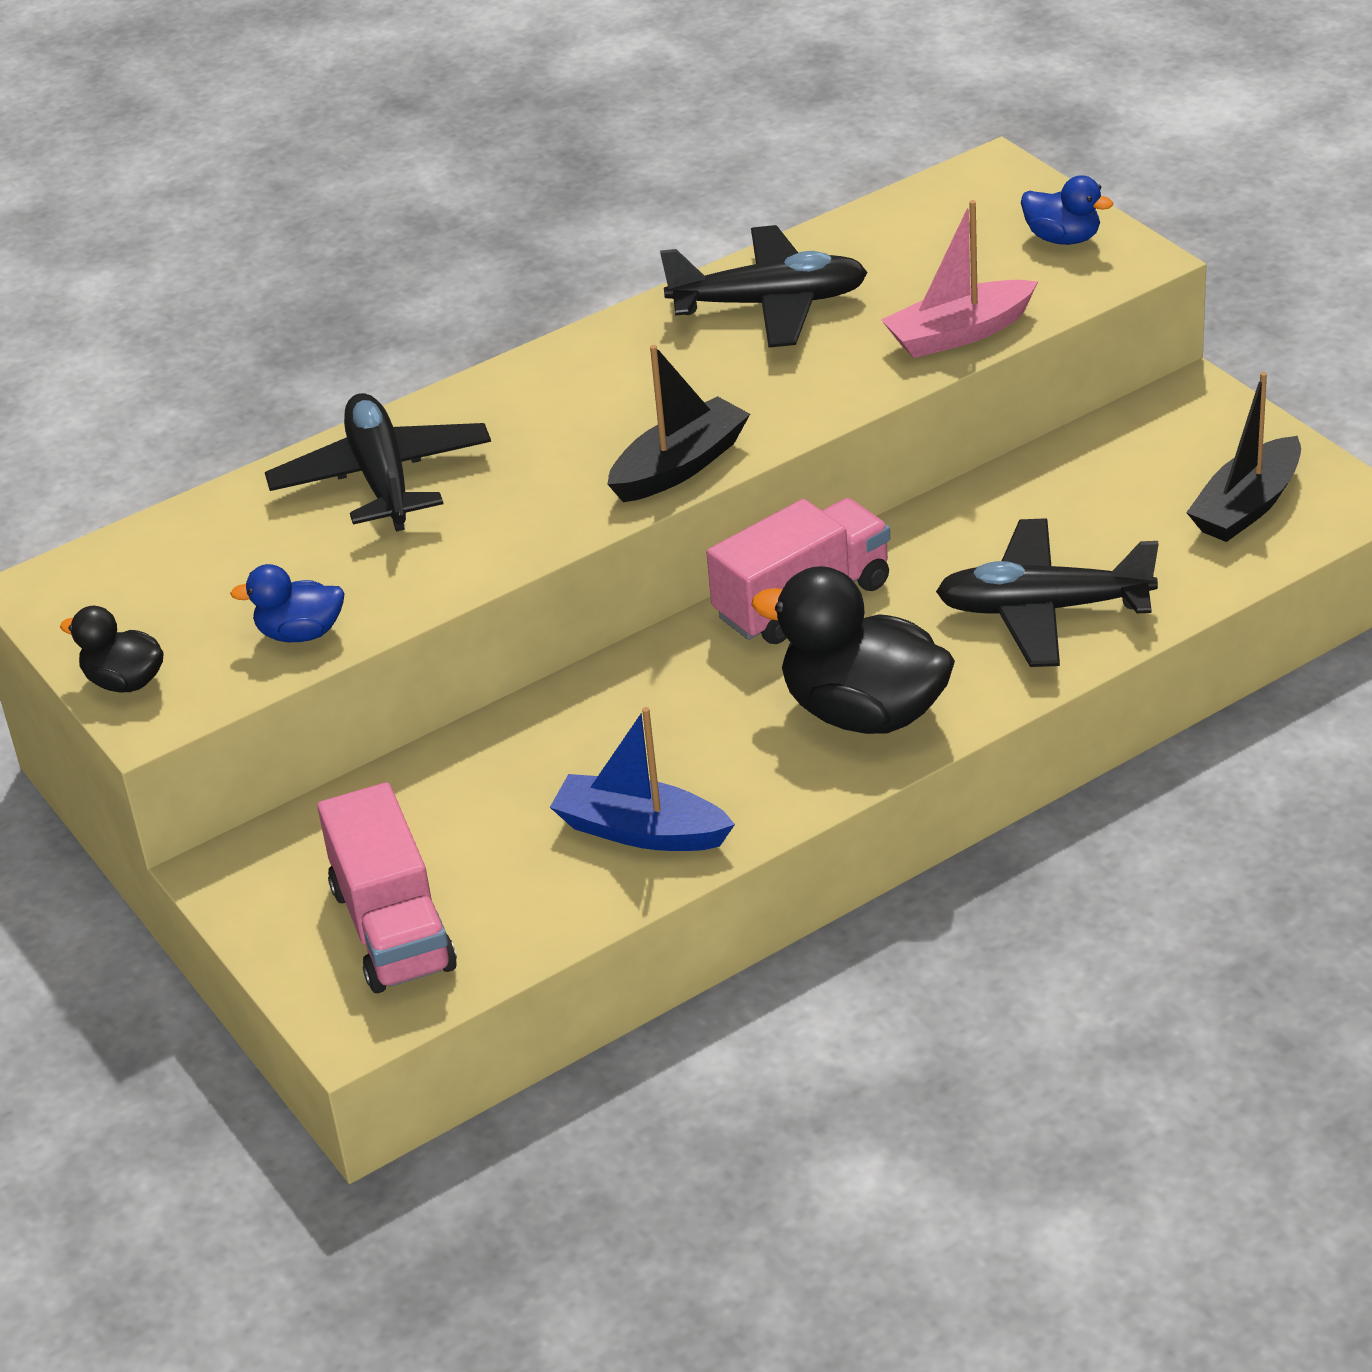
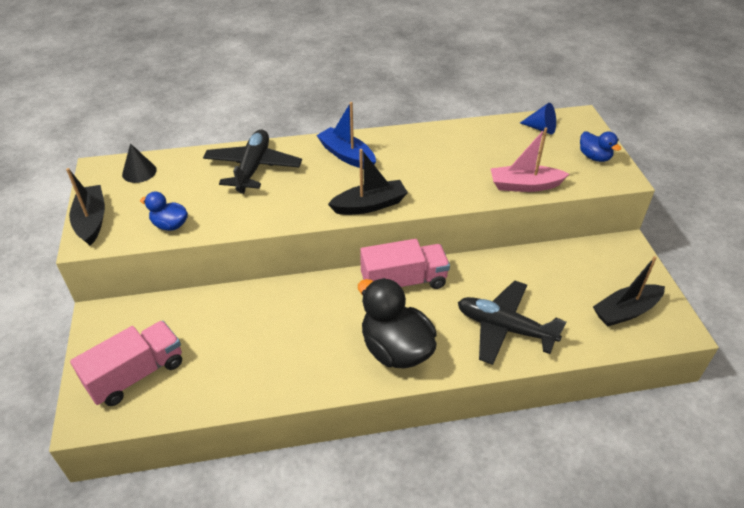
camera: 20 degrees right, 5 degrees up
(124, 682) = (91, 221): black duck -> black boat
(138, 565) = (139, 172): none -> black cone
(393, 928) = (136, 374): pink truck -> pink truck turned 135 degrees counterclockwise
(641, 831) = (265, 370): blue boat -> blue boat (346, 155)
(769, 304) = (453, 145): black plane -> none
(927, 216) = (541, 128): none -> blue cone

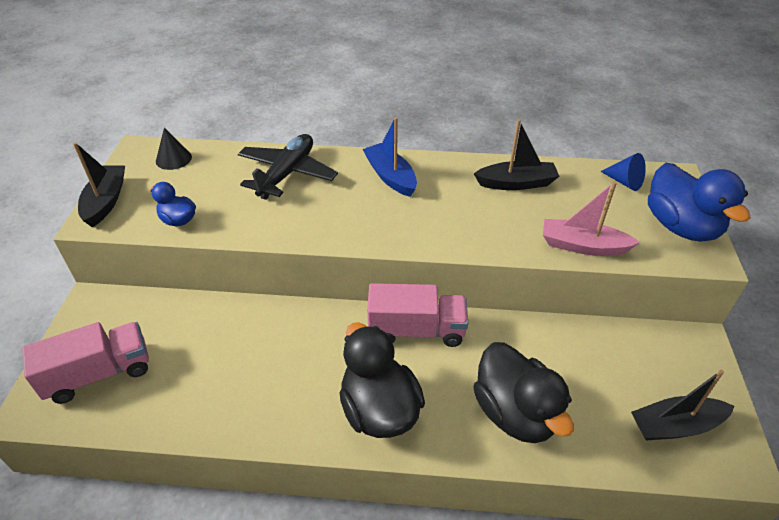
camera: 15 degrees right, 0 degrees up
(370, 205) = (394, 237): black boat -> black boat (516, 183)
(504, 328) = (515, 413): black plane -> black duck
(594, 157) = (680, 226): blue duck -> blue duck, size x1.94

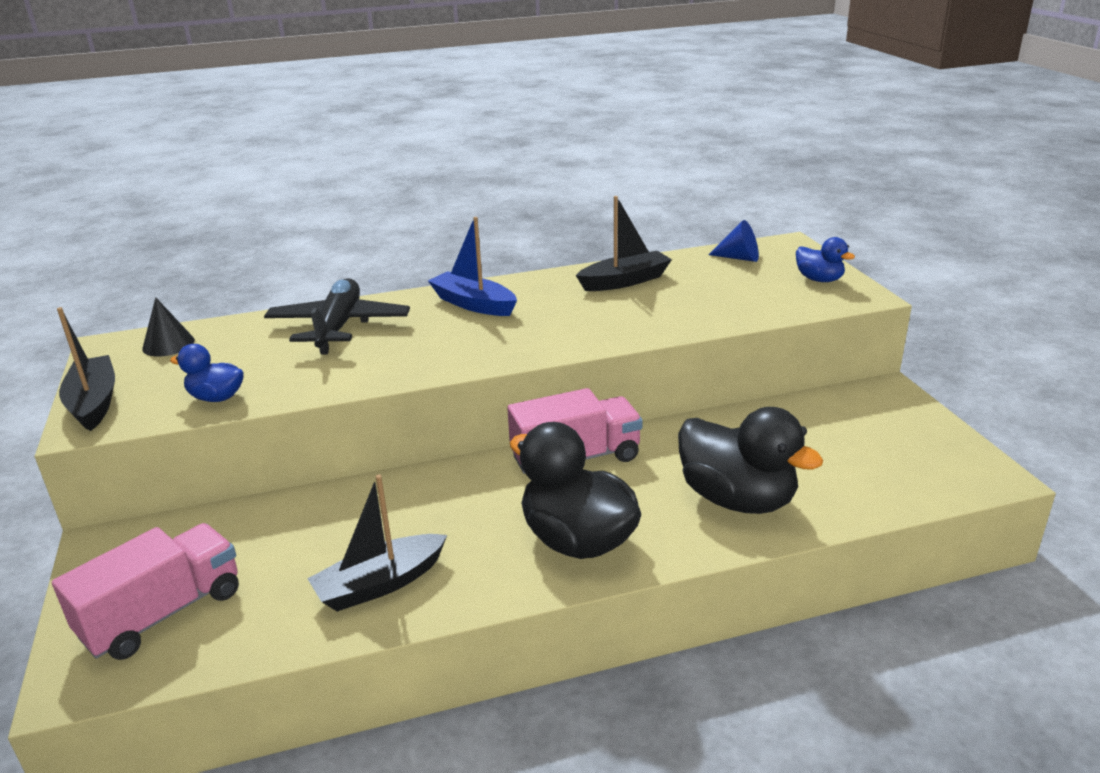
camera: 20 degrees left, 15 degrees down
(582, 246) = (731, 314): pink boat -> none
(675, 426) = (909, 463): black boat -> black boat (380, 584)
(680, 226) = (819, 279): blue duck -> blue duck, size x0.52

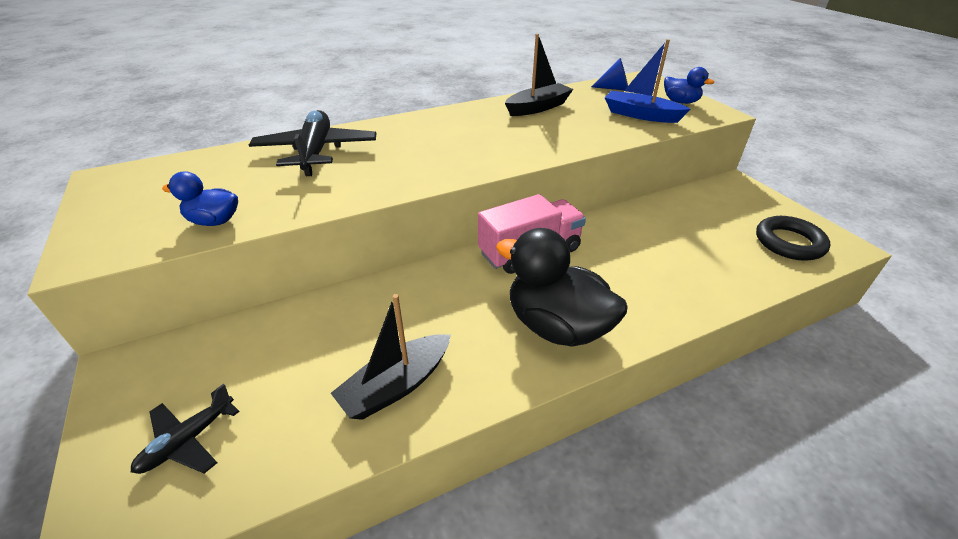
camera: 10 degrees left, 10 degrees up
(94, 403) = (91, 233): black boat -> none
(162, 614) = (188, 440): pink truck -> black plane
(168, 344) = (162, 173): black cone -> none
(473, 304) = (425, 129): blue boat -> blue boat (640, 115)
(737, 499) = (669, 278): black duck -> none
(919, 468) = (789, 242): none -> black ring

